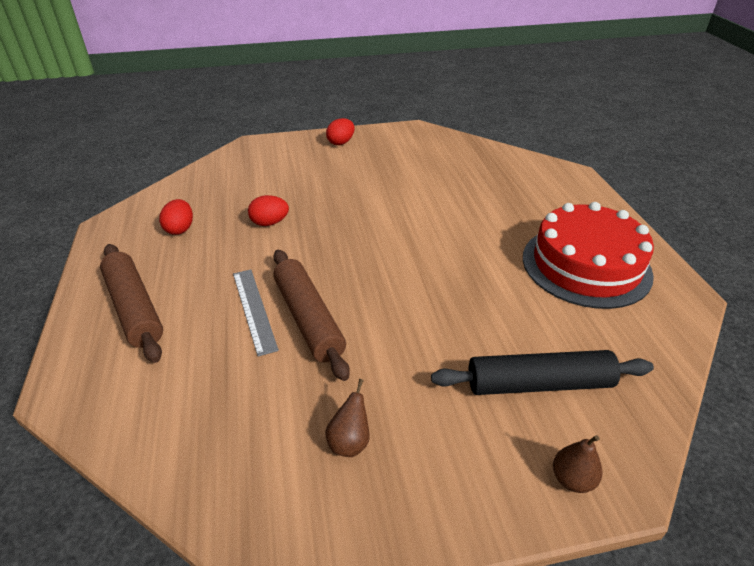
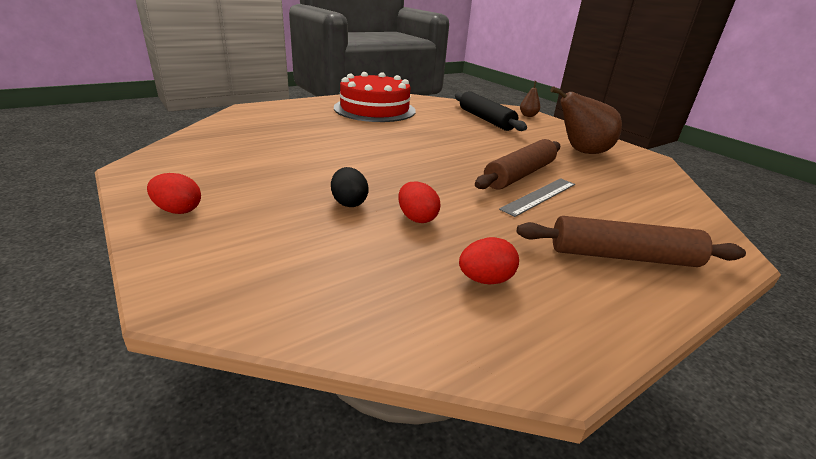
camera: 115 degrees left, 10 degrees down
(134, 308) = (623, 256): brown rolling pin -> brown rolling pin turned 60 degrees clockwise
(313, 199) = (349, 202): none -> black egg
(350, 442) = (581, 152): brown pear -> brown pear, size x2.06

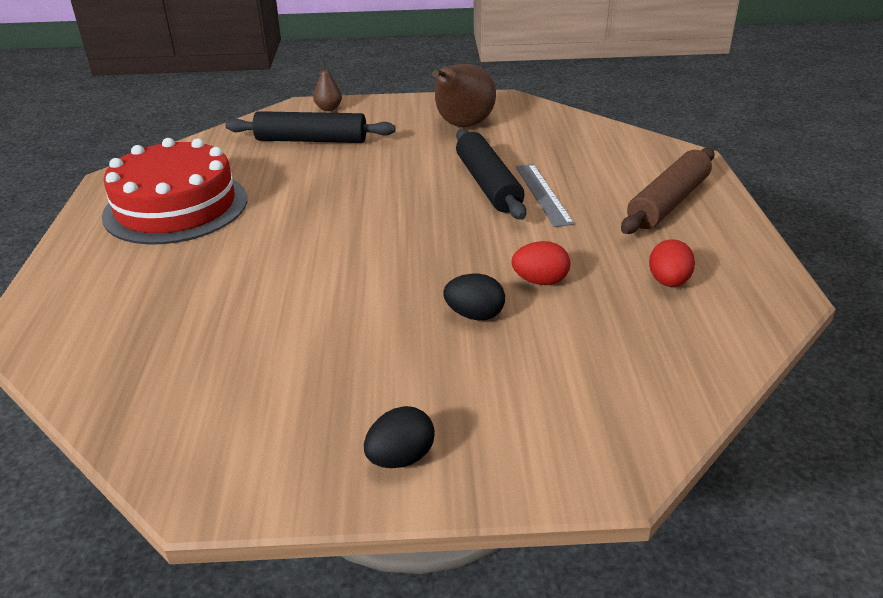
camera: 55 degrees left, 5 degrees up
(178, 210) = (400, 458): red egg -> black egg
(519, 175) = (488, 184): brown rolling pin -> black rolling pin

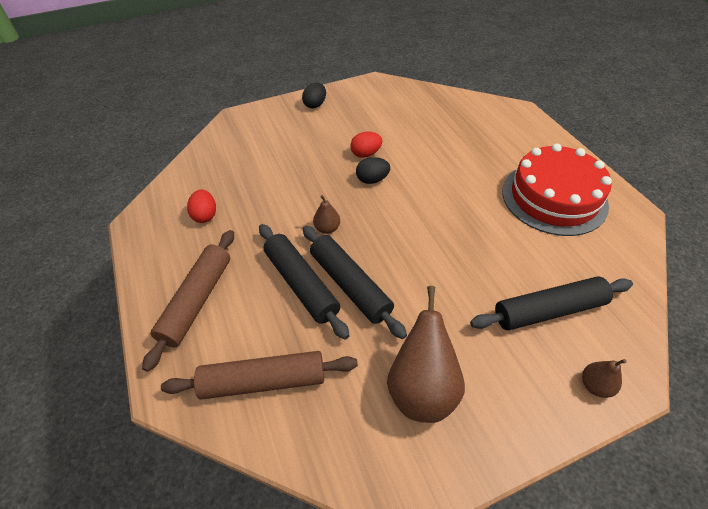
camera: 160 degrees right, 15 degrees up
(474, 315) = (312, 167): black egg -> black egg (372, 180)
(489, 233) = (327, 228): none -> brown pear
(540, 281) = (282, 197): red egg -> red egg (366, 154)
(543, 194) = (301, 284): grey ruler -> black rolling pin
(597, 148) = (263, 381): none -> brown rolling pin

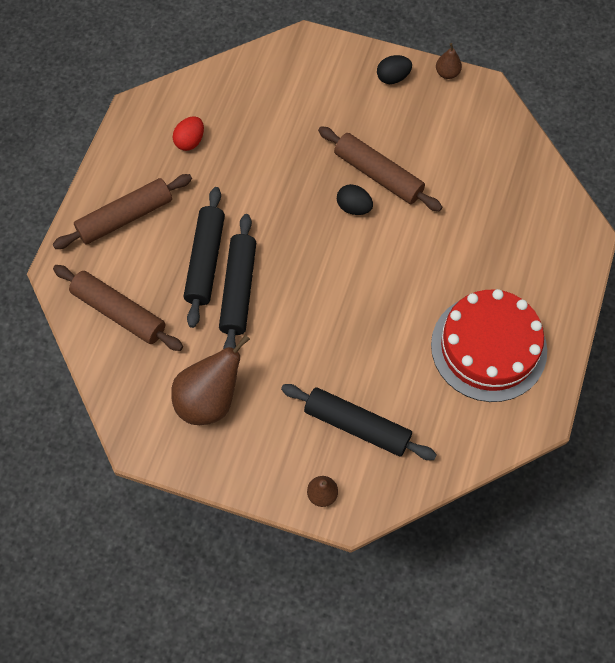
camera: 40 degrees right, 15 degrees up
(327, 228) = (270, 227): brown pear -> brown pear (447, 73)
(366, 154) = (378, 175): red egg -> brown rolling pin

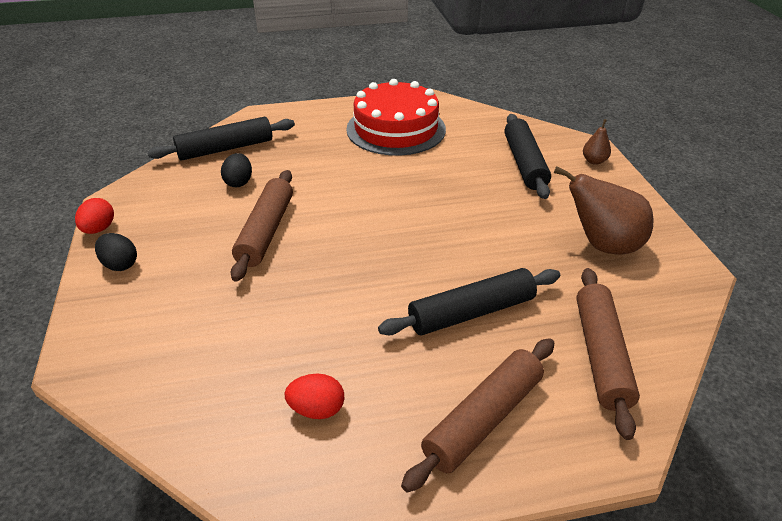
camera: 120 degrees left, 25 degrees down
(125, 217) = (483, 419): brown rolling pin -> brown rolling pin turned 75 degrees counterclockwise
(238, 290) = (479, 273): black rolling pin -> black rolling pin (226, 148)
(354, 207) = (318, 233): black egg -> black egg (239, 182)
(447, 73) = (99, 229): brown pear -> red egg

